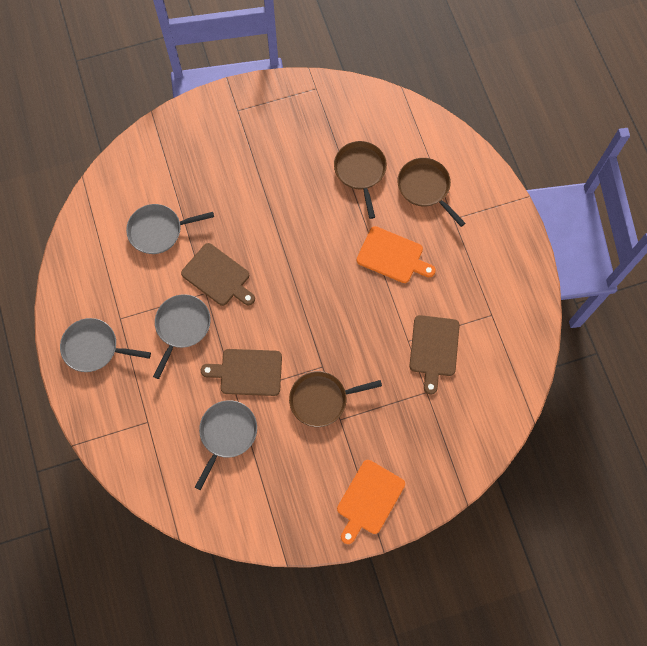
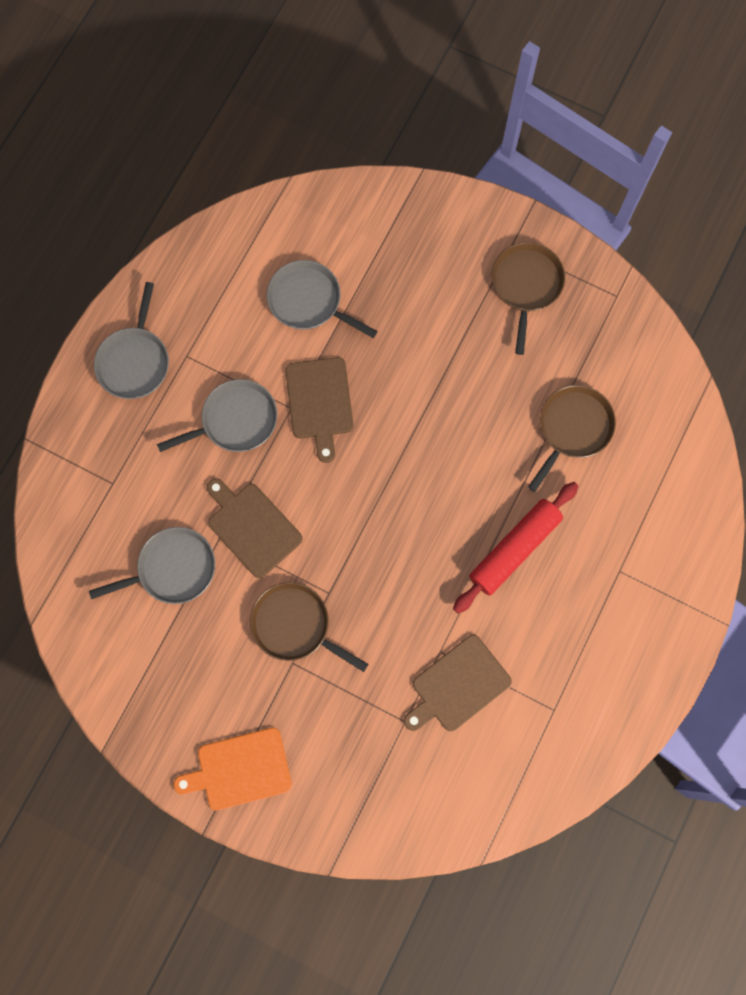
camera: 45 degrees right, 5 degrees up
(94, 348) = (135, 362): grey pan -> grey pan turned 135 degrees counterclockwise
(392, 256) = (514, 549): orange cutting board -> red rolling pin
(425, 187) = (623, 509): brown pan -> brown pan (526, 285)

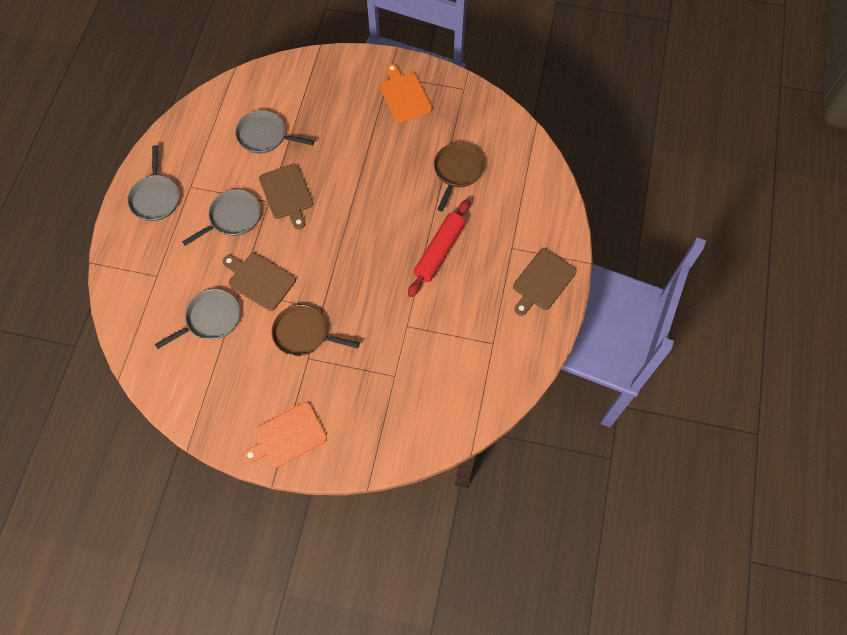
camera: 15 degrees left, 10 degrees down
(457, 685) = (424, 344): brown cutting board -> brown cutting board (542, 281)
(526, 285) = (404, 95): brown pan -> orange cutting board

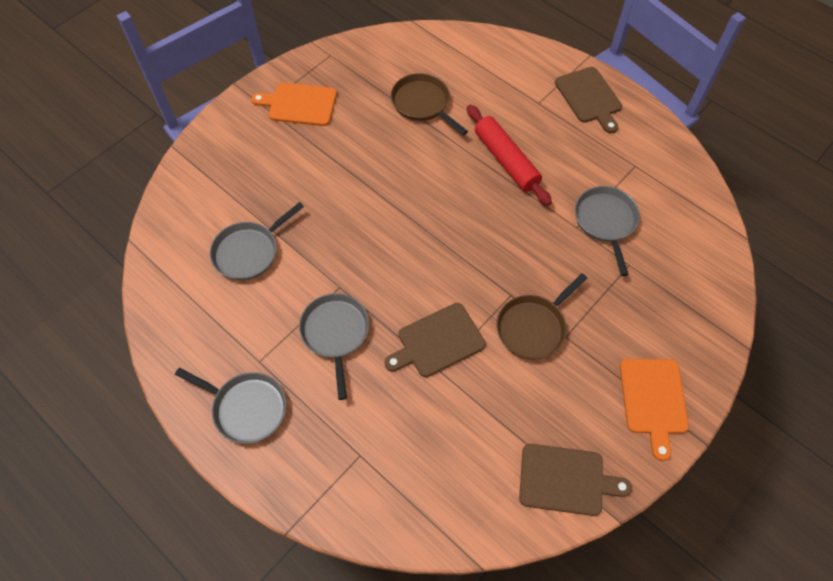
camera: 60 degrees left, 5 degrees down
(211, 319) = (458, 417): grey pan -> grey pan (605, 221)
(287, 194) = (342, 264): brown cutting board -> brown cutting board (566, 480)

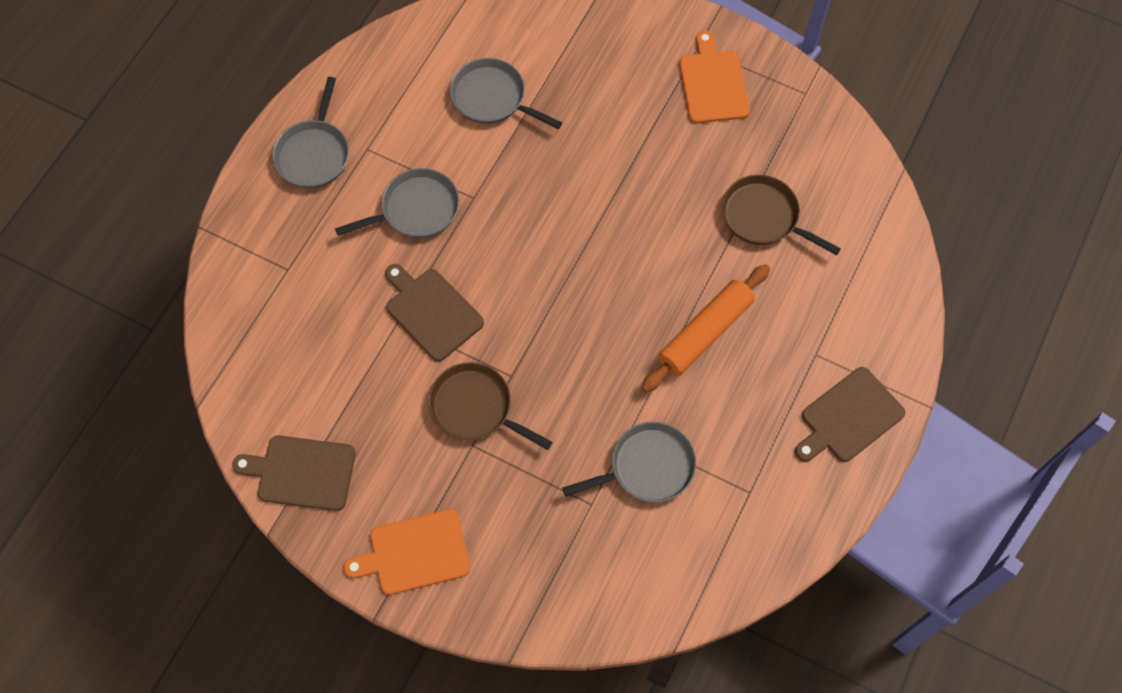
camera: 75 degrees right, 5 degrees up
(422, 103) = (763, 217): brown pan -> brown pan turned 90 degrees counterclockwise
(506, 160) = (705, 333): red rolling pin -> orange rolling pin
(566, 480) = (301, 472): brown cutting board -> brown cutting board turned 105 degrees clockwise

